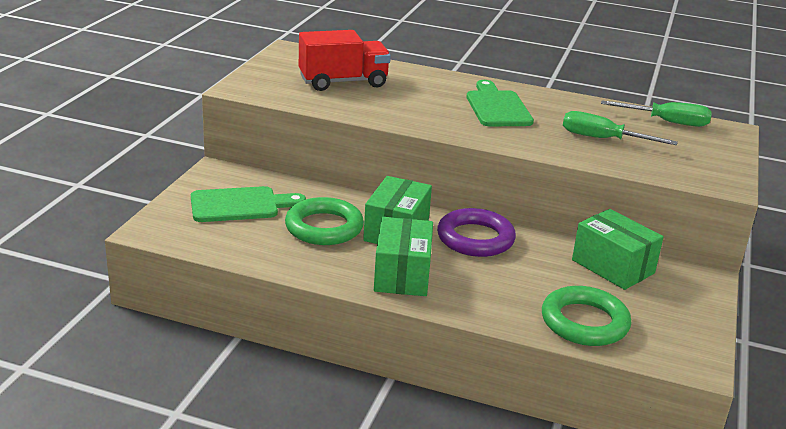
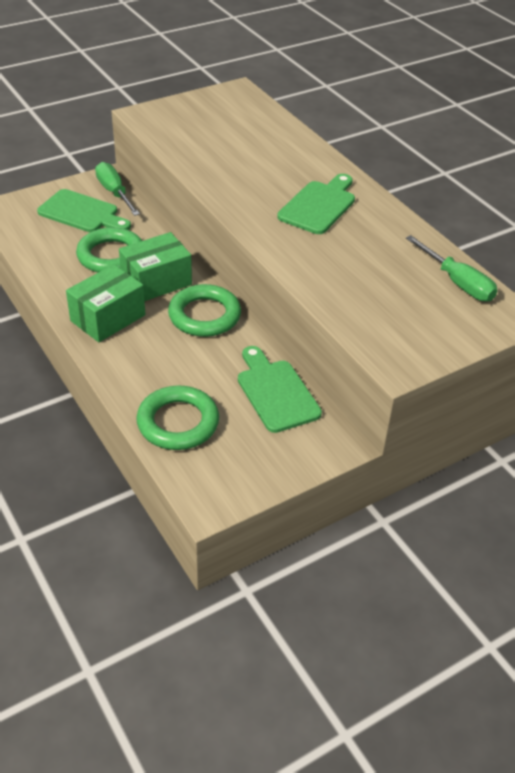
camera: 40 degrees right, 15 degrees up
(343, 82) = (229, 135): red truck -> none
(475, 238) = (204, 315): purple ring -> green ring
(602, 139) = (360, 273): green screwdriver -> green screwdriver (114, 192)
(613, 266) = (275, 392): green box -> green cutting board

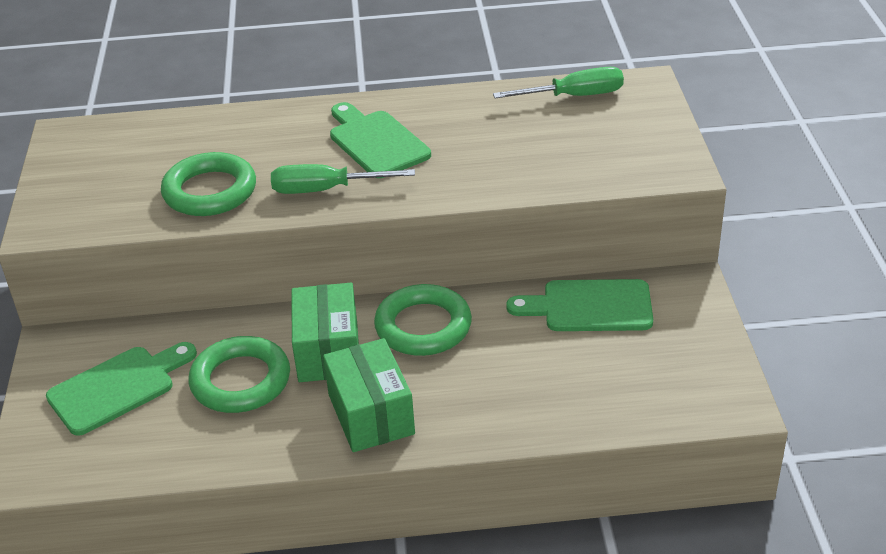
camera: 60 degrees left, 5 degrees down
(114, 192) = (96, 343): green screwdriver -> green screwdriver (325, 190)
(178, 422) = (599, 398): green ring -> green ring (210, 191)

